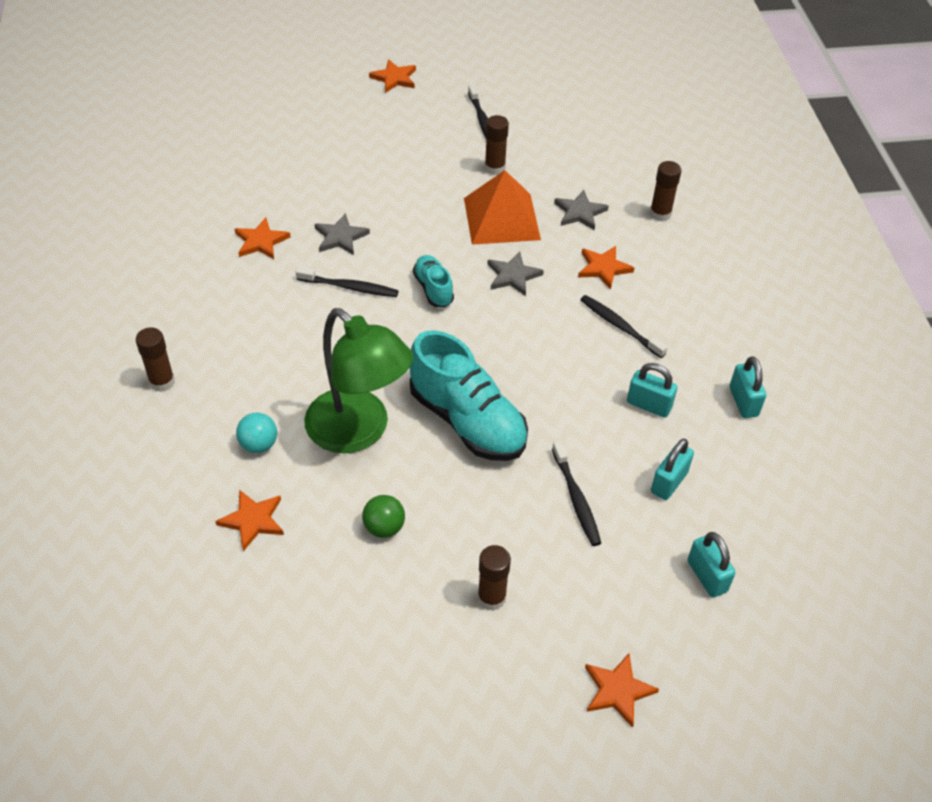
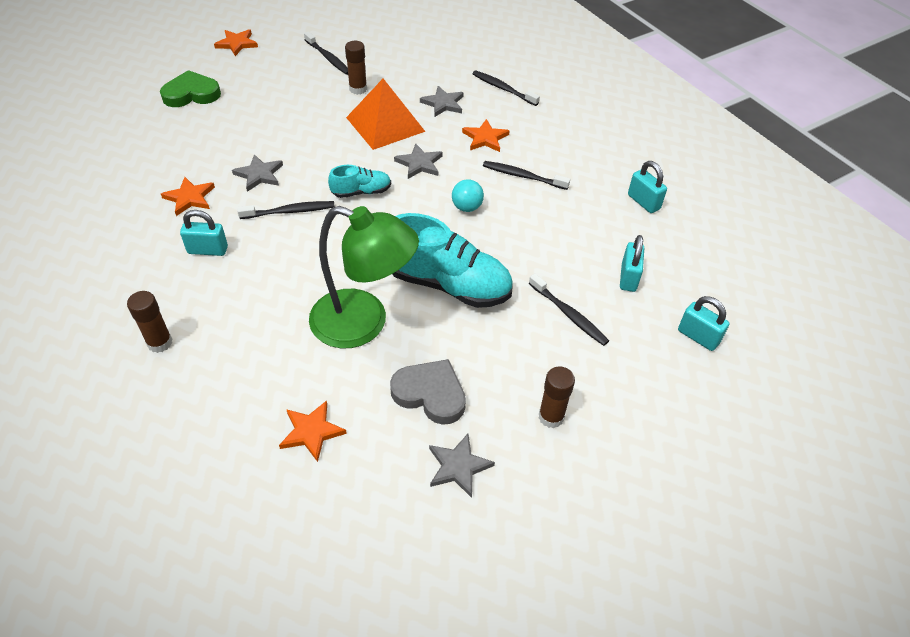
camera: 25 degrees left, 0 degrees up
(259, 444) = (281, 365): turquoise ball -> turquoise ball (467, 207)
(319, 125) = (191, 94): none -> green heart
(370, 609) = (458, 466): none -> grey star
(384, 527) = (430, 394): green ball -> grey heart
(433, 289) = (361, 192): turquoise shoe -> turquoise shoe turned 120 degrees clockwise
(617, 691) = (690, 450): orange star -> none
(649, 405) = (579, 226): turquoise padlock -> turquoise padlock (208, 250)
(660, 214) = (503, 89): brown glue stick -> black toothbrush

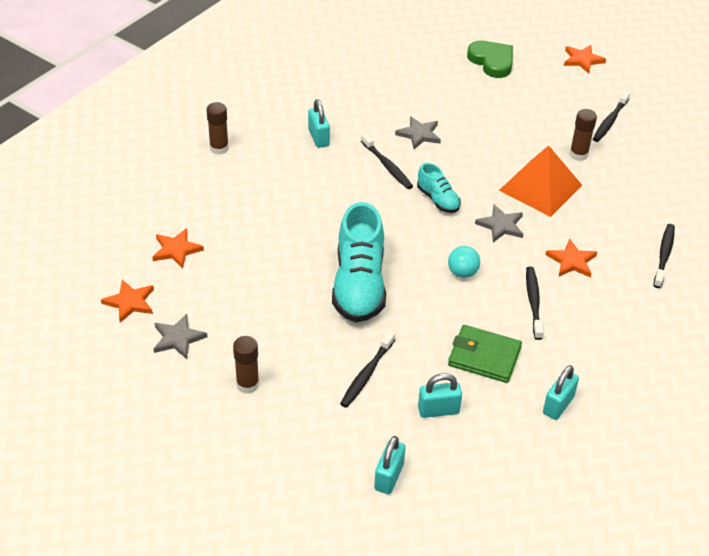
camera: 70 degrees right, 5 degrees down
(189, 198) = (368, 108): orange star -> orange star (130, 302)
(363, 324) = (289, 246): green lamp -> none
(430, 394) = (238, 304): grey heart -> none
(443, 103) = (603, 217): grey star -> none
(575, 227) = (484, 356): none -> green wallet

